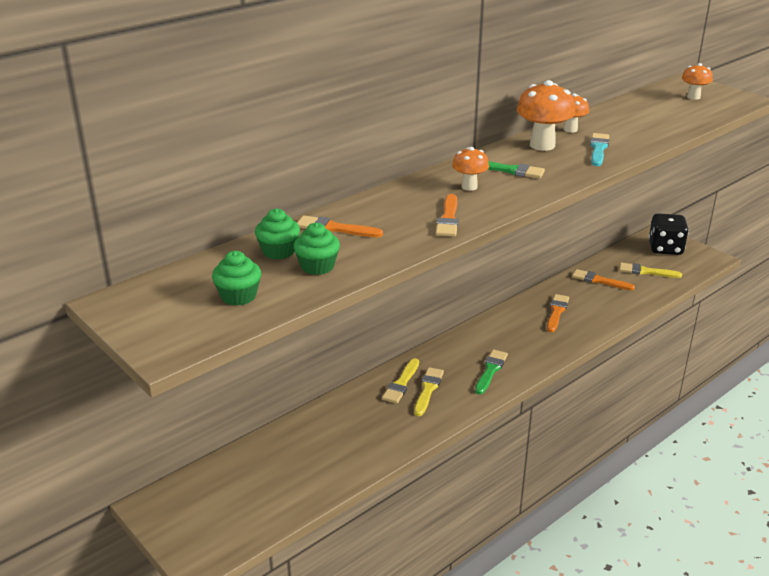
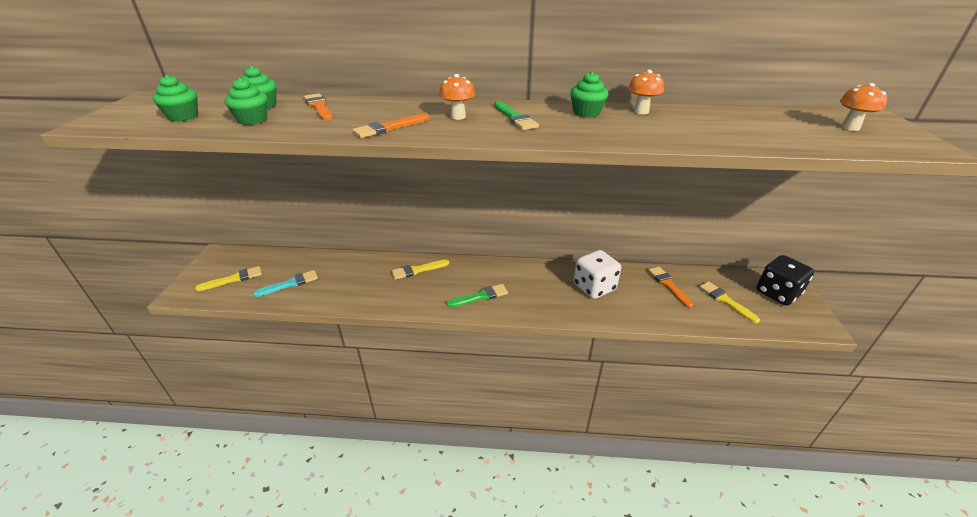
camera: 45 degrees right, 5 degrees up
(428, 390) = (424, 283): yellow brush -> yellow brush (234, 279)
(542, 145) = (586, 113): orange mushroom -> green cupcake
(556, 312) = (594, 287): orange brush -> white dice
(598, 149) = (631, 130): turquoise brush -> turquoise brush (290, 284)

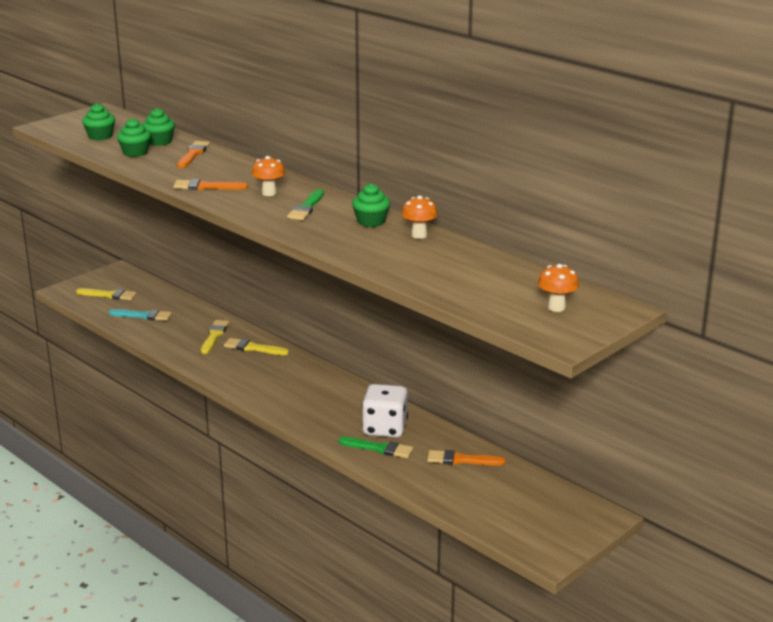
camera: 40 degrees right, 10 degrees down
(480, 296) = (273, 389): green brush -> green brush (379, 448)
(668, 285) = (461, 460): orange brush -> orange brush turned 105 degrees counterclockwise
(725, 300) = (493, 496): yellow brush -> yellow brush (214, 336)
(777, 293) = (563, 518): black dice -> none

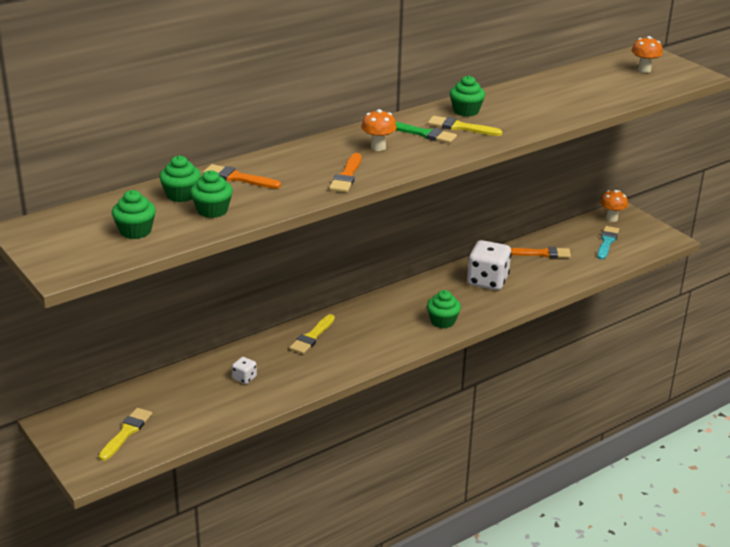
camera: 80 degrees left, 5 degrees up
(143, 316) = (200, 407): turquoise brush -> turquoise brush (607, 242)
(184, 327) = (244, 378): none -> white dice
(214, 336) = (274, 359): yellow brush -> yellow brush (460, 127)
(297, 408) = (442, 321): none -> green cupcake
(379, 448) = (519, 287): green brush -> none
(419, 235) = (501, 96): orange mushroom -> orange mushroom (611, 218)
(461, 460) = (542, 253): orange brush -> orange brush turned 105 degrees counterclockwise

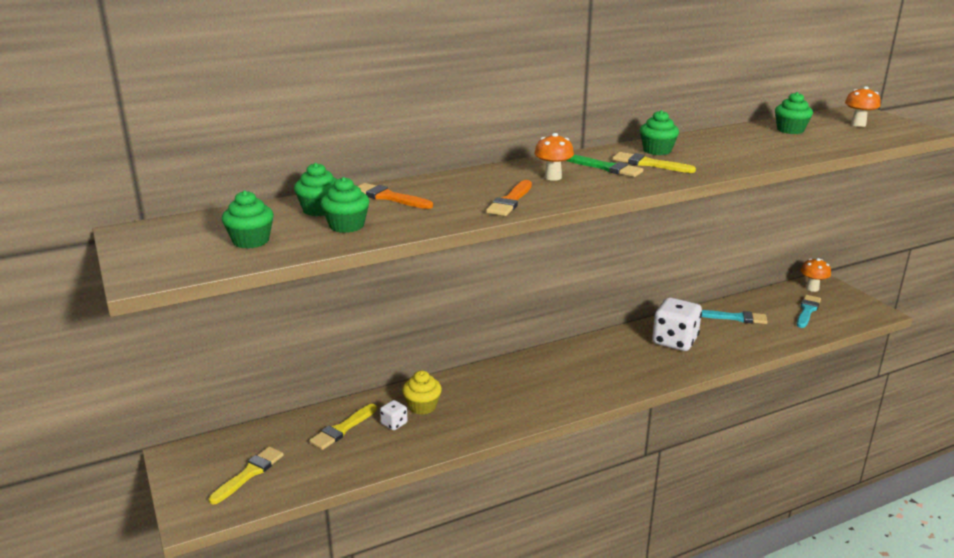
camera: 10 degrees right, 5 degrees down
(266, 360) = (422, 406): none -> yellow cupcake
(312, 337) = (477, 385): yellow brush -> yellow brush (342, 429)
(442, 321) = (621, 379): green cupcake -> green cupcake (790, 130)
(542, 253) = (736, 318): orange brush -> turquoise brush

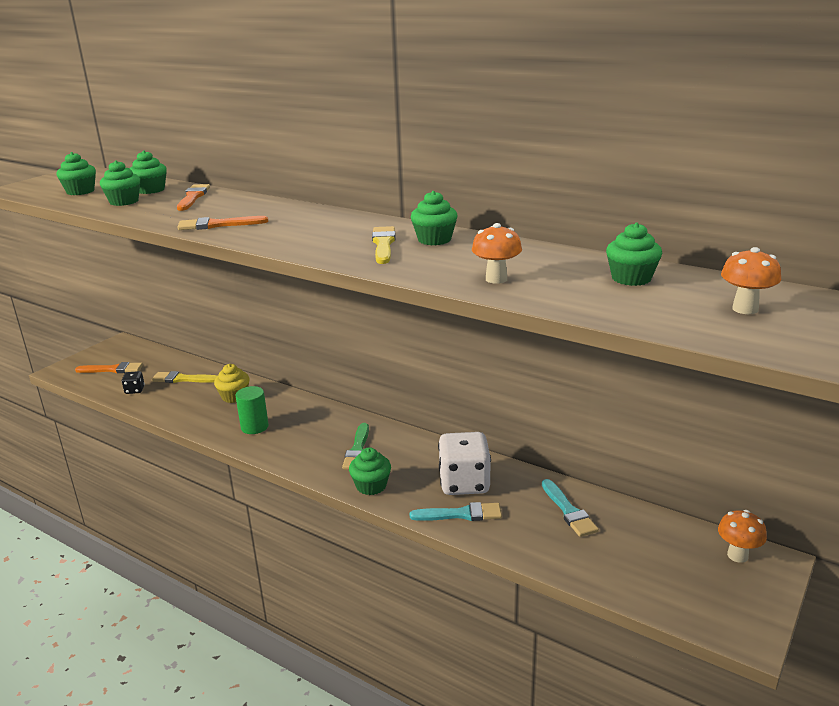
camera: 60 degrees right, 0 degrees up
(249, 473) = (112, 369): yellow brush -> orange brush
(328, 466) = (135, 390): none -> black dice
(394, 424) = (202, 394): white dice -> none
(496, 408) = (254, 427): none -> green cylinder
(553, 177) = (296, 224): orange mushroom -> orange mushroom (496, 279)
(606, 168) = (348, 233): green brush -> green brush (357, 450)
(647, 378) = (371, 486): none -> green cupcake
(807, 311) = (661, 564): turquoise brush -> turquoise brush (461, 514)

